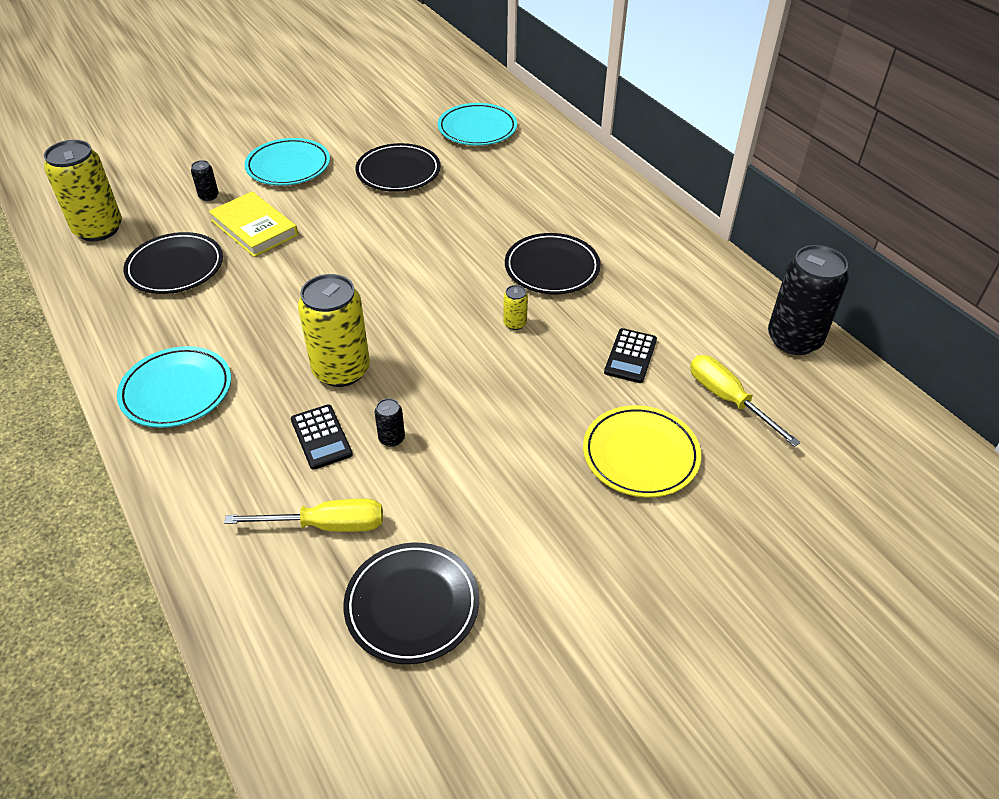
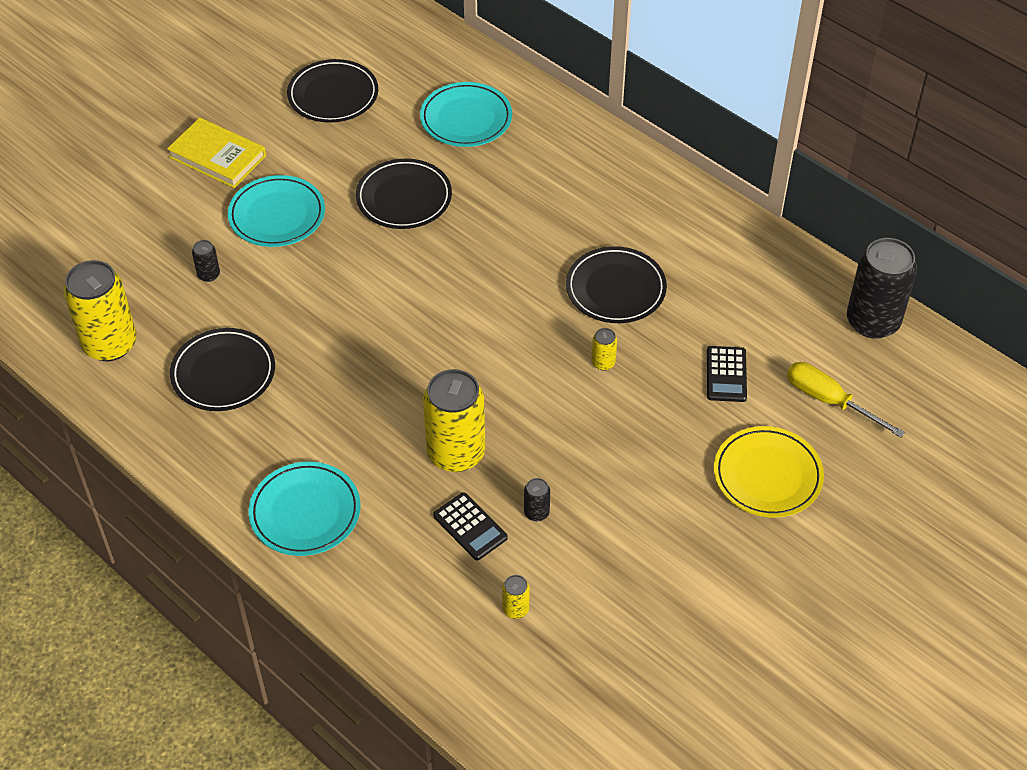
camera: 15 degrees left, 5 degrees up
(254, 228) = (282, 306): yellow book -> yellow book (217, 156)
(326, 525) = (515, 609): yellow screwdriver -> yellow can
(412, 605) = (621, 660): black plate -> black plate (333, 95)

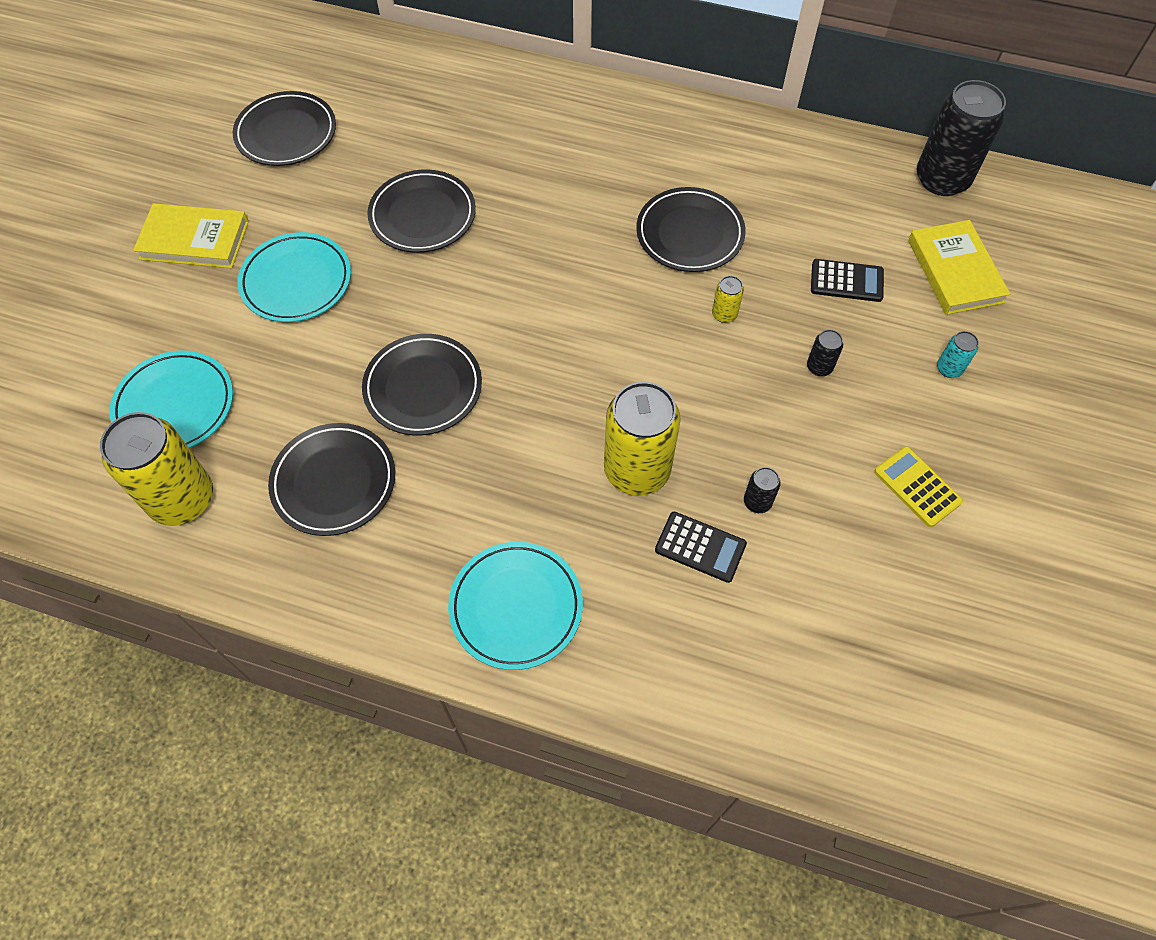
camera: 25 degrees left, 10 degrees up
(208, 275) = (255, 375): black can -> black can (819, 367)
(328, 330) = (423, 388): none -> black plate
(466, 119) = (439, 113): turquoise plate -> turquoise plate (175, 405)
(515, 609) = (802, 620): yellow can -> none
(675, 553) = (917, 487): none -> yellow calculator
(726, 374) = (846, 281): black calculator -> black calculator turned 60 degrees counterclockwise
(767, 475) = (949, 369): yellow plate -> turquoise can
(829, 401) = (955, 271): yellow screwdriver -> yellow book

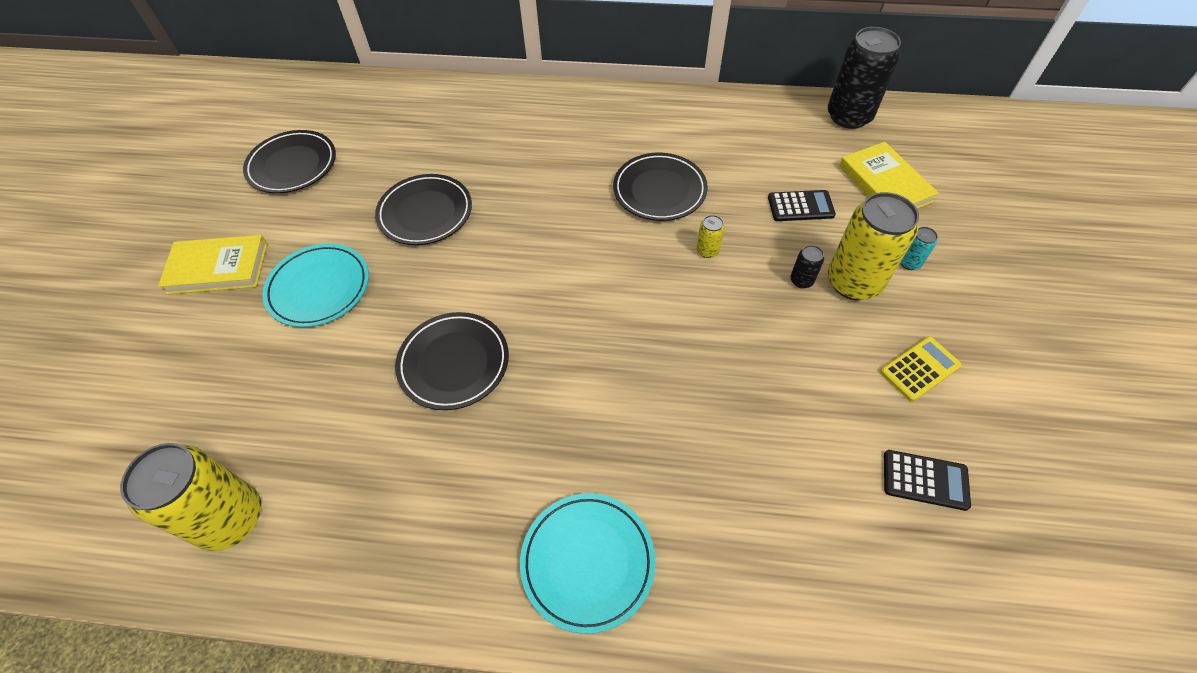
camera: 10 degrees left, 5 degrees down
(175, 405) = (214, 425): turquoise plate -> none
(334, 482) = (383, 470): black plate -> none
(637, 470) = (669, 402): yellow can -> yellow can (853, 282)
(700, 547) = (747, 464): black calculator -> black calculator (925, 480)
(757, 502) = (785, 410): black can -> none
(917, 487) = (919, 369): yellow calculator -> yellow calculator turned 105 degrees clockwise

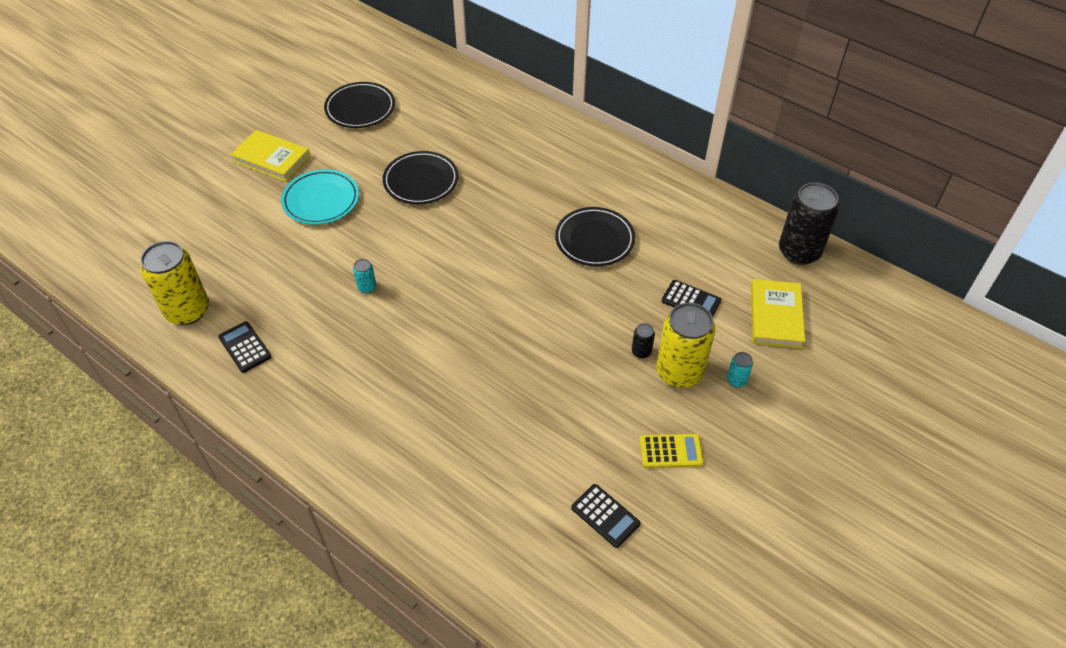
camera: 30 degrees right, 5 degrees down
(349, 524) = (245, 347): none -> black calculator
(454, 363) = (367, 287): black plate -> turquoise can
(587, 562) = (357, 440): turquoise plate -> none
(707, 250) = (591, 298): yellow can -> none

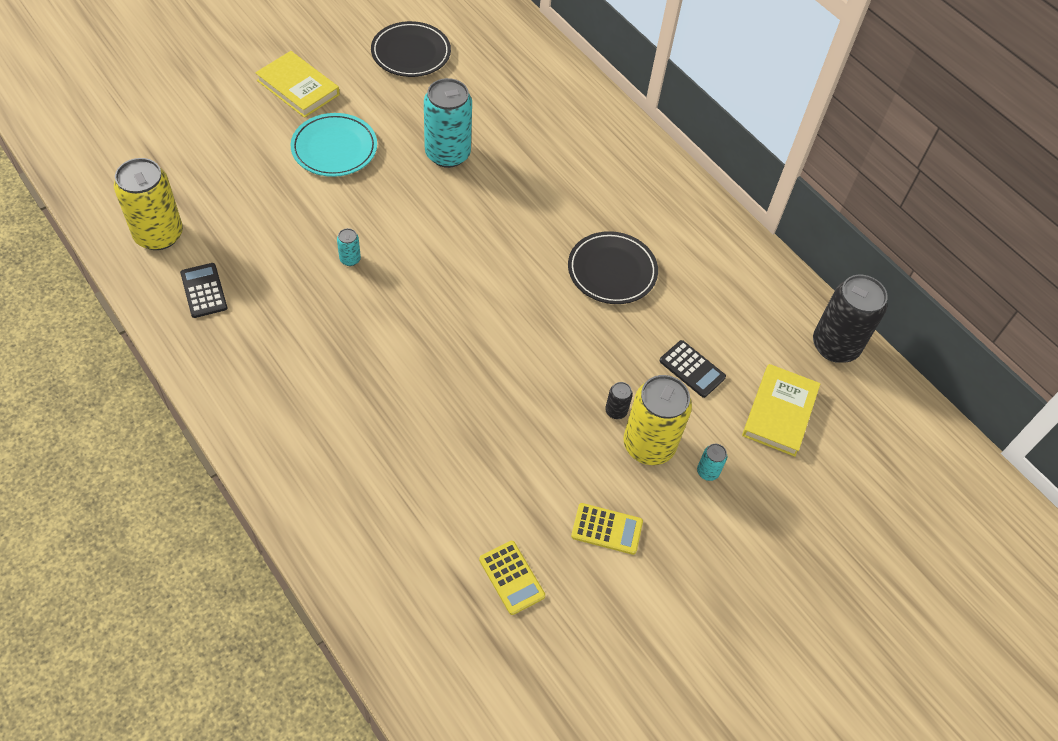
camera: 10 degrees right, 5 degrees up
(421, 181) = (447, 154): black plate -> turquoise can
(605, 516) = (511, 577): black calculator -> yellow calculator

